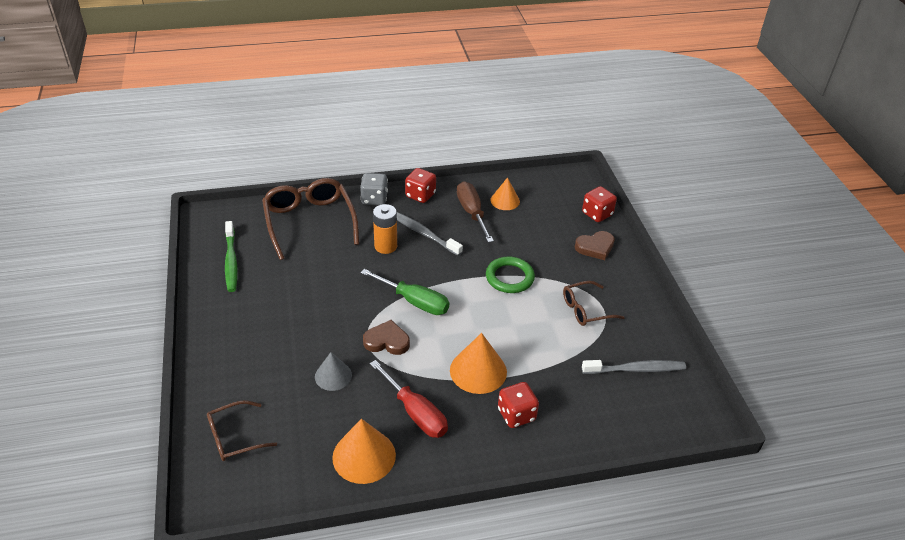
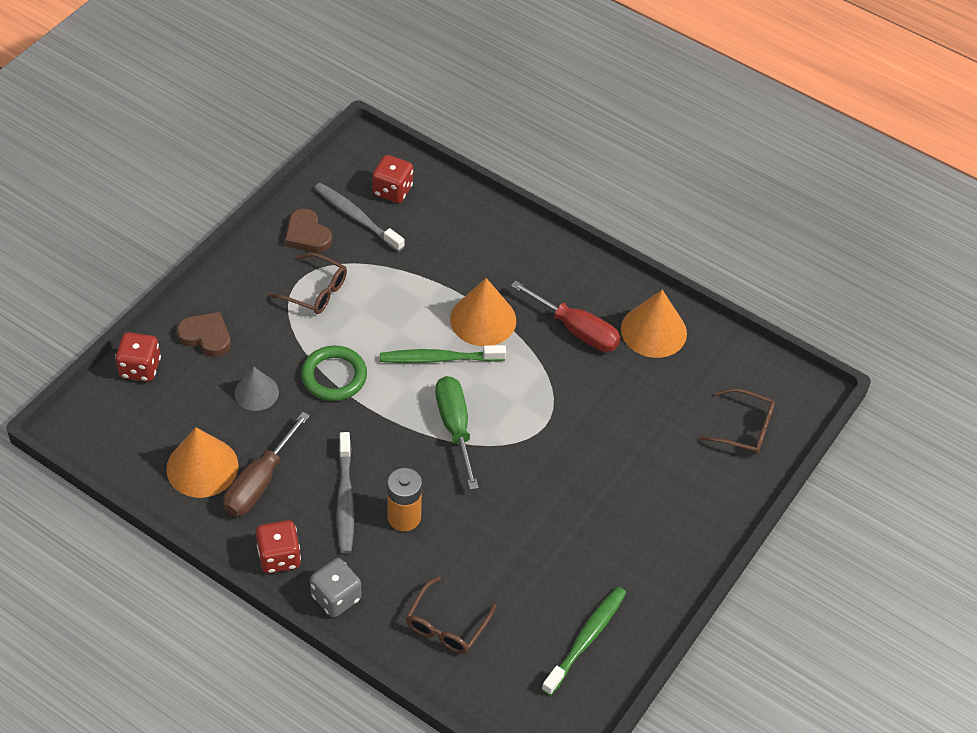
camera: 135 degrees left, 10 degrees up
(309, 222) = (447, 625): brown glasses -> brown glasses, size x0.56
(333, 376) = (610, 416): grey cone -> grey cone (256, 392)
(387, 341) = (527, 409): brown heart -> brown heart (307, 235)
(415, 412) = (576, 330): red screwdriver -> red screwdriver turned 120 degrees clockwise
(471, 328) = (439, 359): none -> green toothbrush
(505, 200) = (202, 467): orange cone -> orange cone, size x1.56
(516, 415) = (499, 264): red dice -> red dice (392, 190)

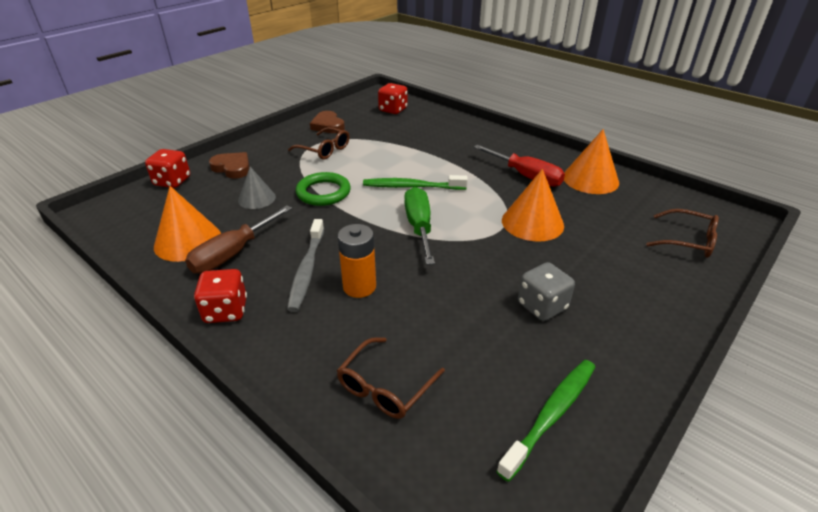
camera: 10 degrees right, 15 degrees down
(336, 597) = (270, 350): grey dice -> grey dice (542, 306)
(356, 217) = (365, 119): grey toothbrush -> none
(483, 319) = (450, 168): orange cone -> orange cone (532, 222)

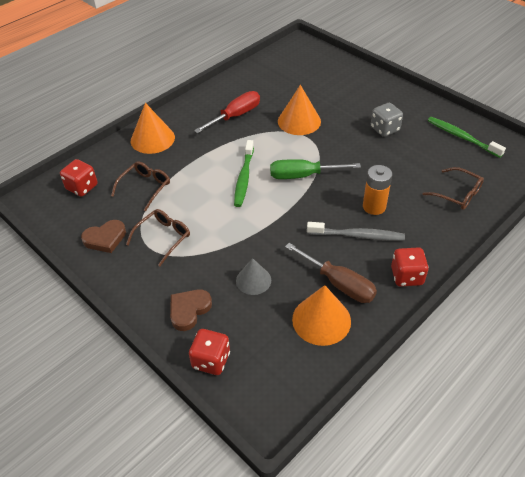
camera: 85 degrees left, 10 degrees up
(323, 192) = (247, 233): green ring -> none
(590, 179) = (244, 87): orange cone -> orange cone (152, 139)
(687, 241) = (320, 65): brown glasses -> brown glasses (145, 187)

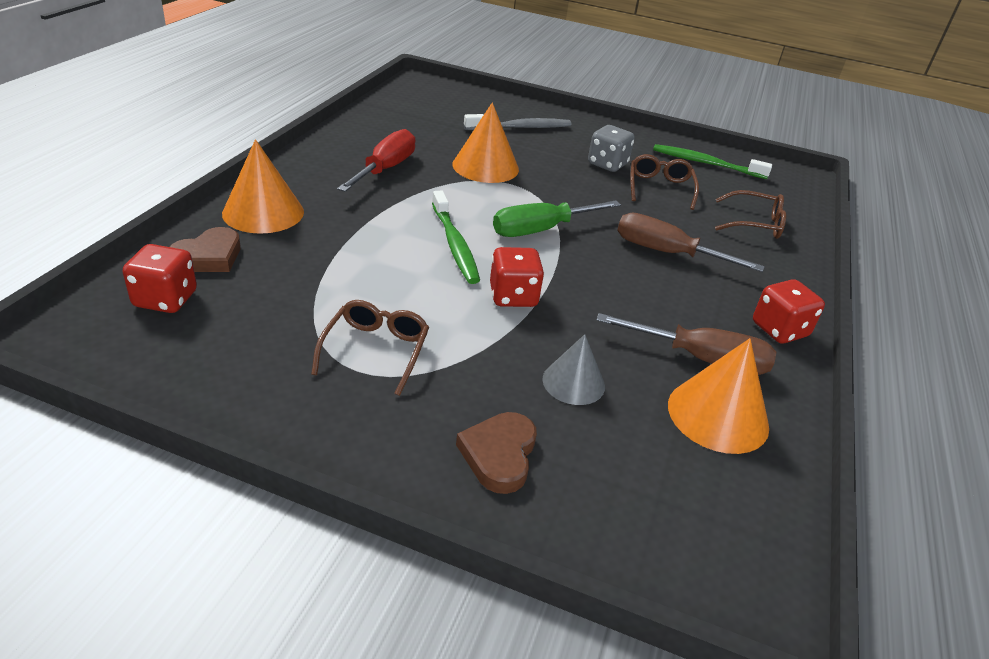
camera: 30 degrees left, 10 degrees down
(105, 238) = (262, 373): brown heart -> brown heart (208, 256)
(145, 187) = (293, 282): brown glasses -> brown glasses (660, 188)
(211, 360) = (596, 528): red dice -> red dice (513, 296)
(357, 235) = (675, 291): grey toothbrush -> grey toothbrush (520, 128)
(374, 207) = (667, 253): orange battery -> brown screwdriver

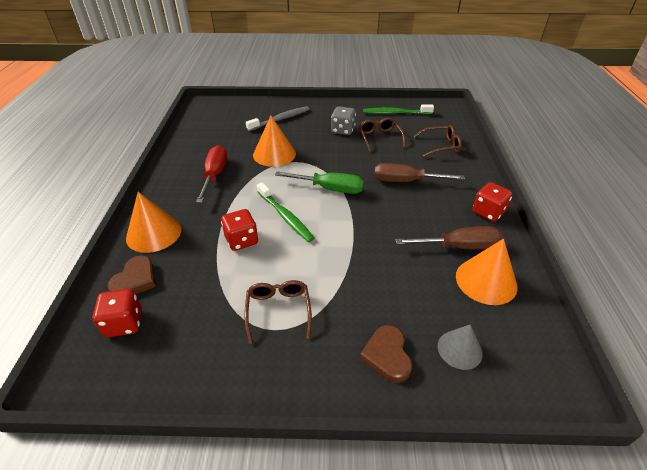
camera: 15 degrees left, 5 degrees up
(513, 296) = (338, 242): red dice -> red dice (241, 240)
(541, 230) = (329, 189): green screwdriver -> green screwdriver turned 120 degrees counterclockwise
(573, 382) = (401, 289): grey cone -> grey cone (459, 349)

